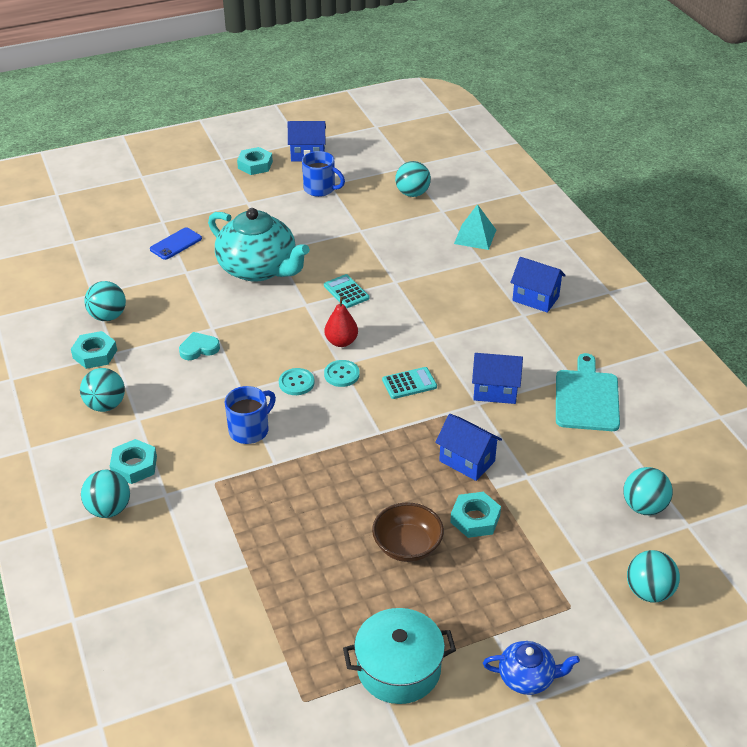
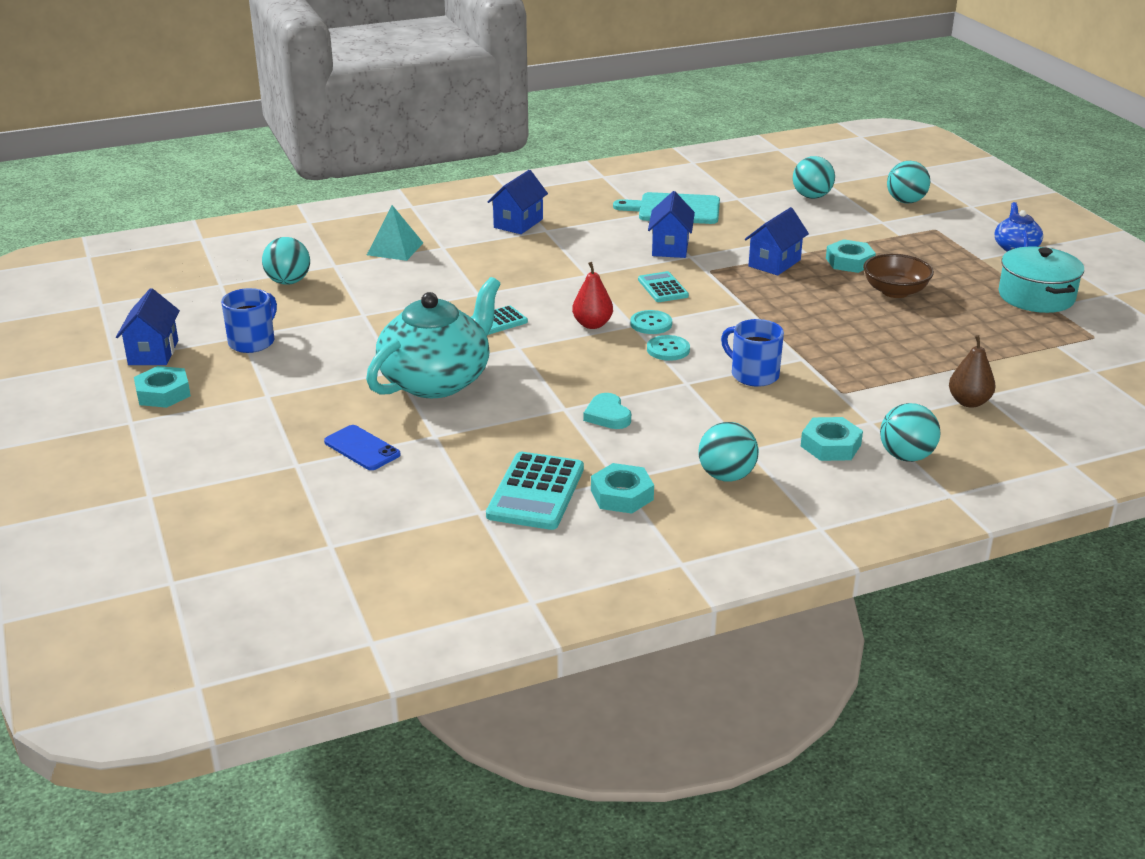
camera: 90 degrees left, 10 degrees down
(108, 316) = (536, 492): turquoise ball -> turquoise calculator
(186, 566) = (969, 402): none -> brown pear

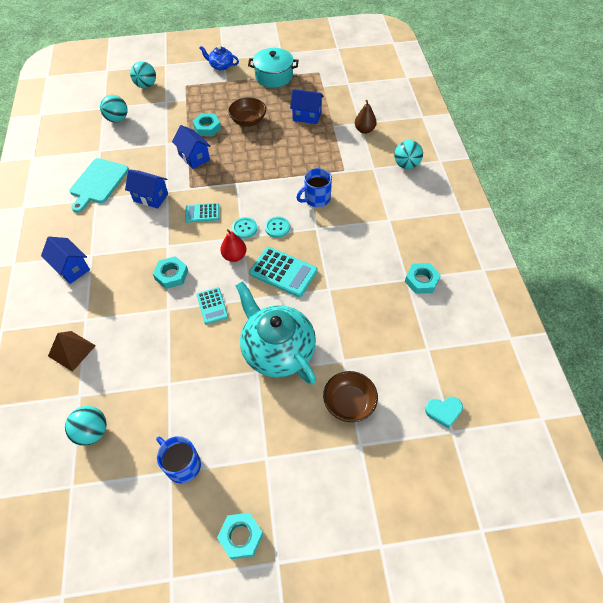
camera: 75 degrees left, 25 degrees up
(153, 352) = (172, 545): blue house -> blue house (307, 116)
(362, 448) = (349, 403): blue phone -> brown bowl
(395, 249) = (72, 350): turquoise pyramid -> brown pyramid
(536, 492) = (413, 318): turquoise calculator -> turquoise calculator (283, 272)
(607, 415) = (341, 270): turquoise heart -> turquoise heart (443, 411)
(726, 476) = (411, 234): turquoise ball -> none
(830, 445) = (391, 188): turquoise nut -> turquoise nut (171, 275)

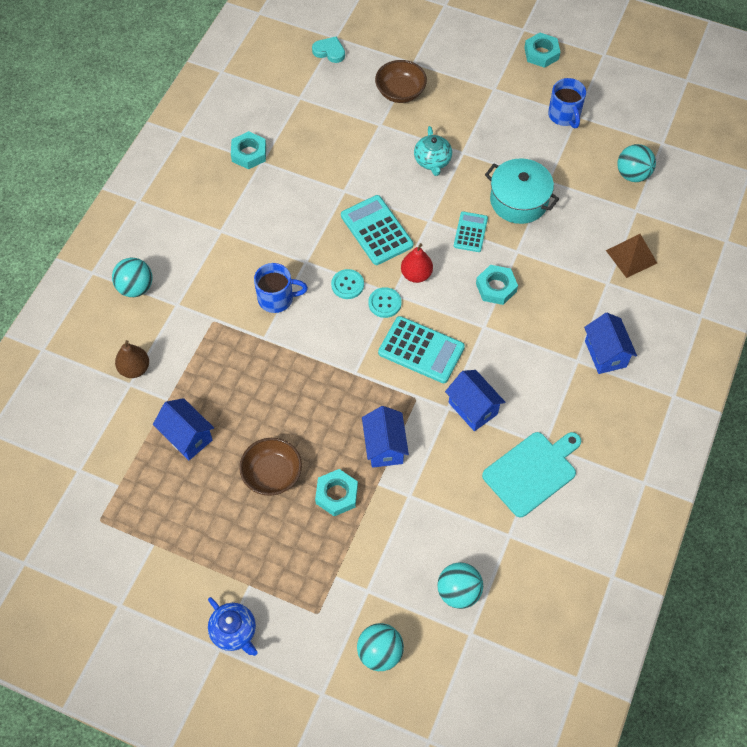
camera: 150 degrees left, 5 degrees up
(202, 213) = (421, 350): turquoise calculator -> turquoise calculator, size x1.64
(274, 76) = (171, 552): turquoise pot -> turquoise pot (519, 201)
(277, 350) = (432, 161): turquoise teapot -> turquoise teapot, size x0.49

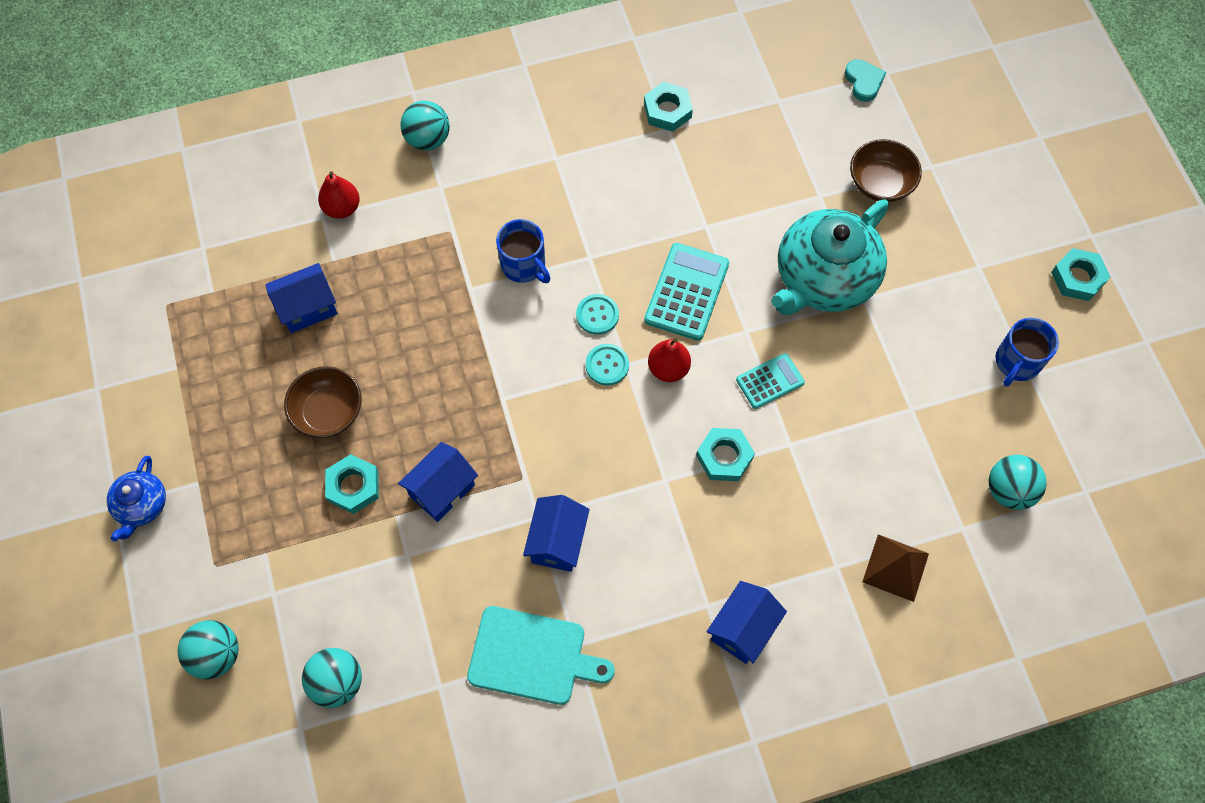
camera: 50 degrees right, 5 degrees up
(135, 369) = (342, 208): brown pear -> red pear
(187, 437) = (308, 308): blue house -> blue house turned 60 degrees clockwise
(421, 350) = (582, 441): turquoise calculator -> none
(432, 161) = (823, 278): turquoise teapot -> turquoise teapot, size x2.03
(519, 201) = (856, 399): turquoise pot -> none

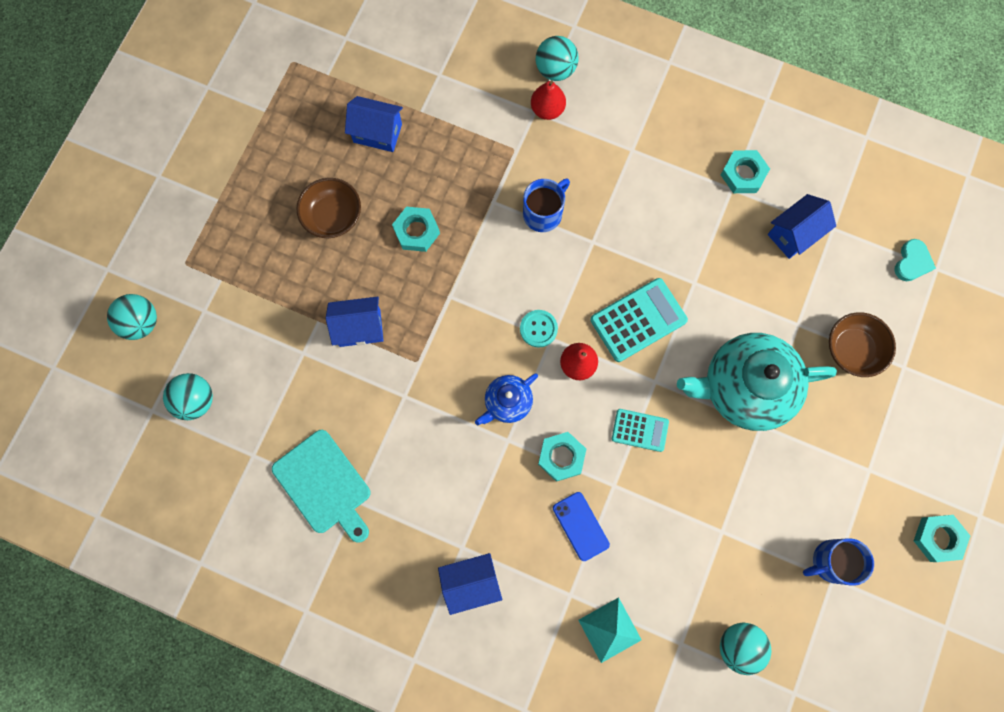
camera: 40 degrees right, 10 degrees up
(142, 505) = (173, 188): blue teapot -> blue teapot (507, 402)
(342, 208) = (457, 77): red pear -> red pear (547, 109)
(353, 486) = (307, 280): turquoise nut -> turquoise nut (416, 231)
(524, 265) = (543, 213): blue mug -> blue mug turned 135 degrees counterclockwise
(557, 542) = (403, 423): blue house -> blue house (794, 234)
(597, 315) = (562, 288): turquoise button -> none
(793, 501) = (581, 526): none -> blue phone
(895, 567) = (609, 629): brown pyramid -> turquoise pyramid

